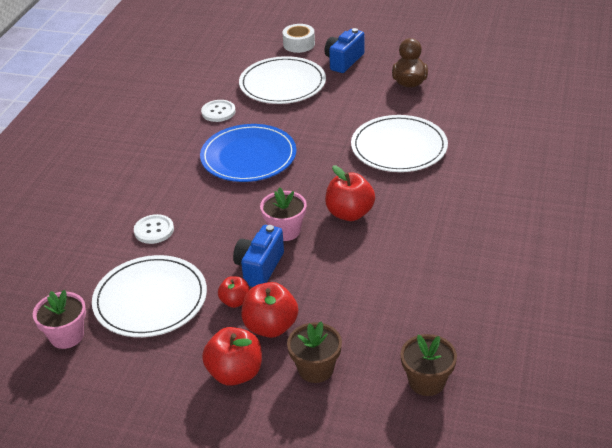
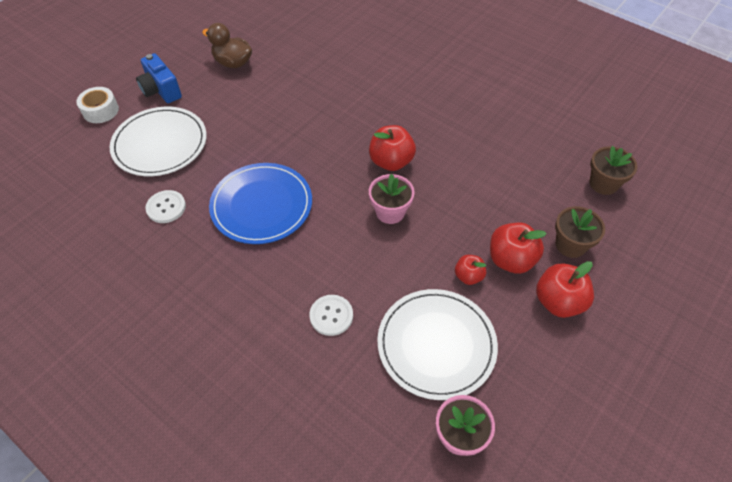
camera: 70 degrees left, 15 degrees up
(259, 268) = (431, 245): blue camera -> none
(399, 147) = (321, 102): white plate -> none

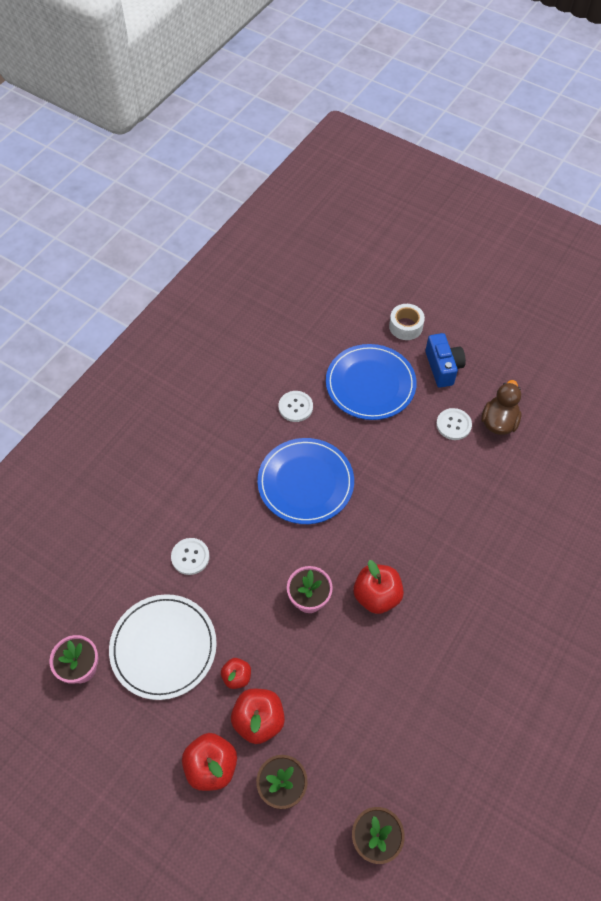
camera: 85 degrees right, 5 degrees up
(160, 144) = (370, 384): white plate -> blue plate
(161, 90) = (443, 367): blue camera -> blue camera turned 120 degrees clockwise
(227, 91) = (453, 425): none -> white button

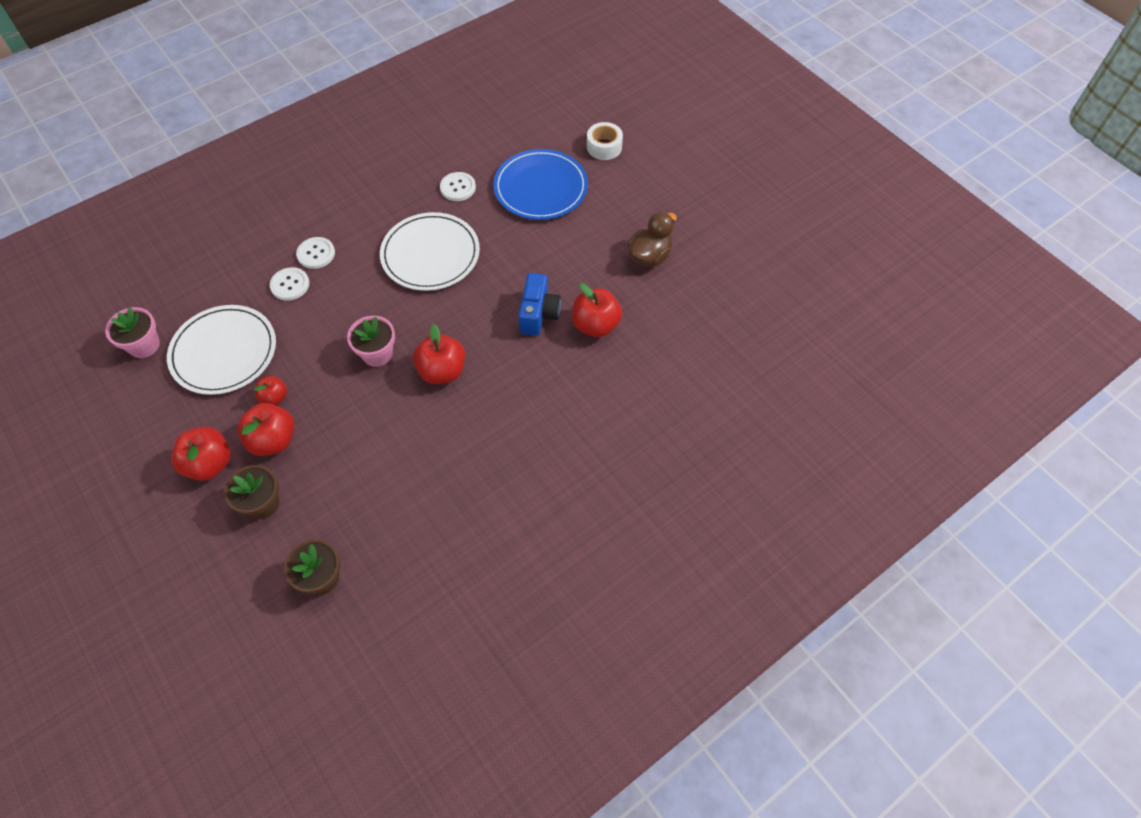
camera: 20 degrees right, 0 degrees up
(305, 482) = (430, 254): blue plate -> white plate
(443, 367) = (620, 192): blue camera -> blue camera (538, 314)
(453, 425) = (602, 245): white button -> white button (316, 254)
(487, 504) = (595, 325): none -> red apple

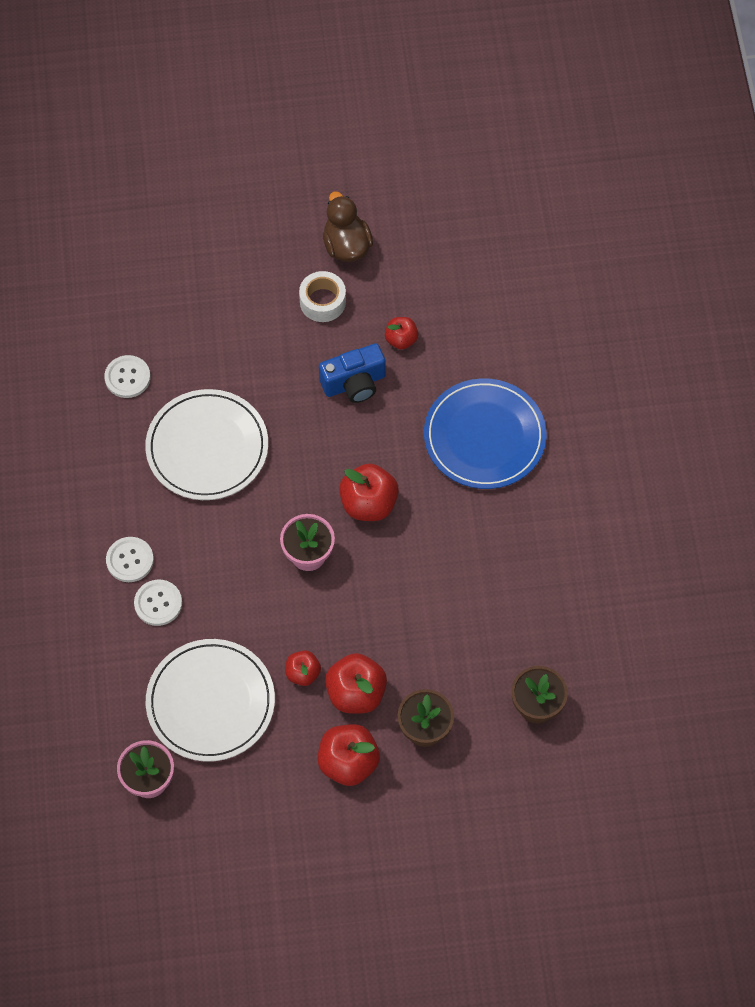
camera: 60 degrees left, 5 degrees up
(538, 314) = (354, 383): blue camera -> blue camera turned 120 degrees clockwise
(540, 188) = (184, 297): blue plate -> blue plate (484, 436)
(595, 325) = (401, 339): red apple -> red apple, size x0.59
(604, 147) = (167, 206): white tape -> white tape (322, 301)

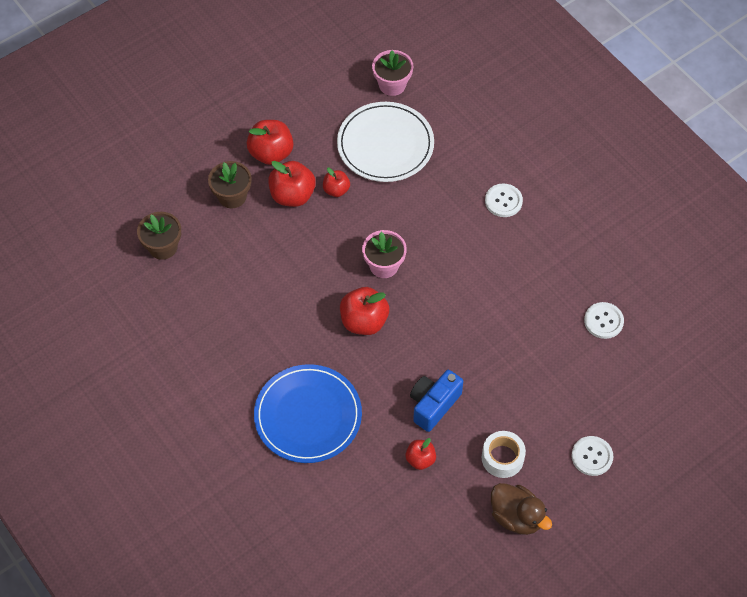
camera: 150 degrees right, 5 degrees down
(158, 603) = (464, 184): white button -> white button (592, 456)
(207, 447) = (508, 301): white plate -> none

